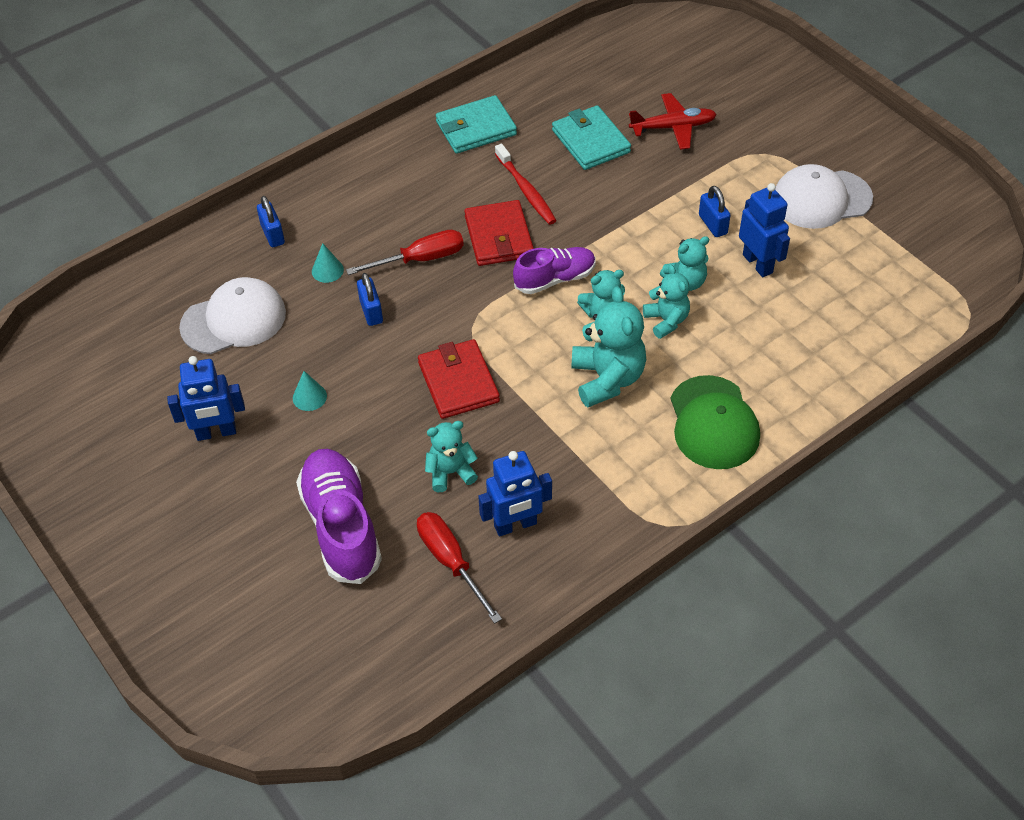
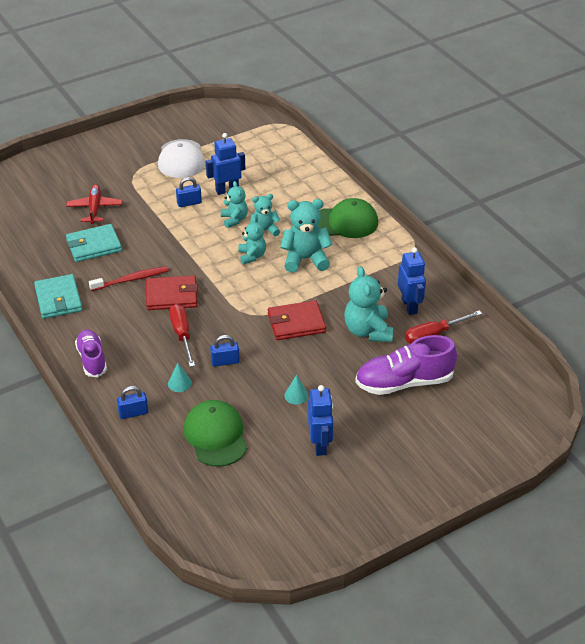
camera: 85 degrees left, 10 degrees down
(234, 320) = (216, 435): white cap -> green cap
(450, 472) = (368, 331): turquoise teddy bear -> turquoise teddy bear, size x1.62
(555, 279) = (217, 273): purple shoe -> purple shoe (92, 359)

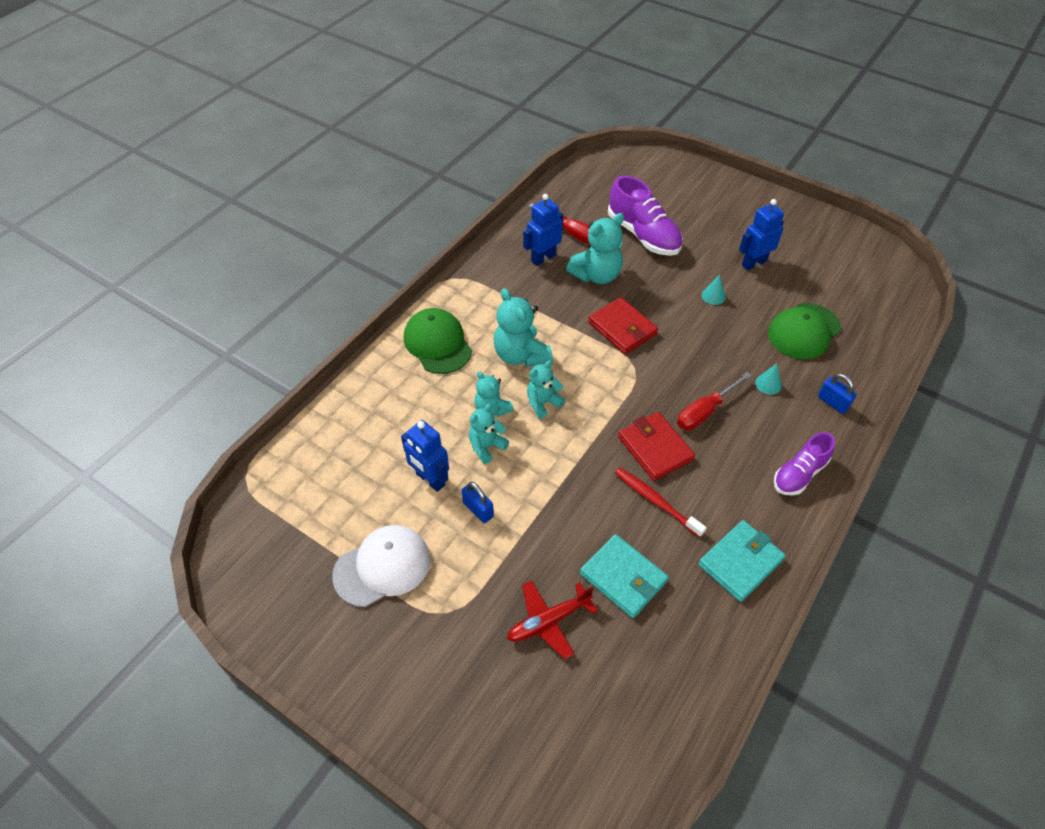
camera: 115 degrees left, 10 degrees up
(225, 362) = (713, 361): blue padlock -> none

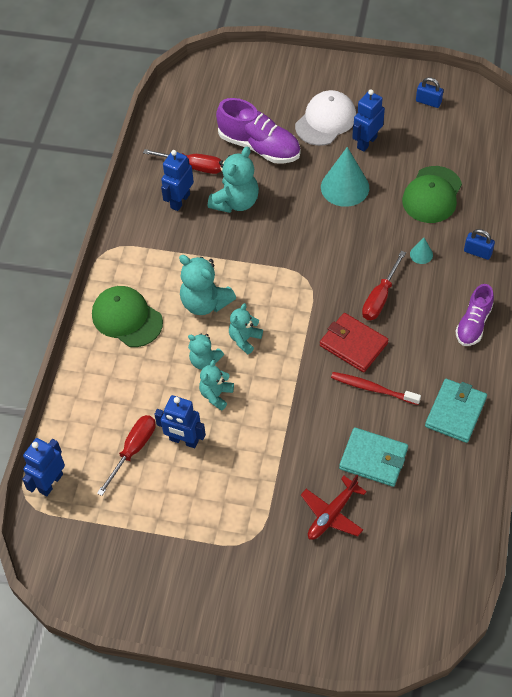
camera: 20 degrees left, 5 degrees up
(278, 471) = (50, 483): none -> blue robot
(375, 470) = (133, 450): none -> red screwdriver
(382, 567) = (182, 525): white cap -> white cap (325, 120)
(478, 510) = (235, 450): blue padlock -> blue padlock (428, 102)
(622, 328) = (280, 246): red wallet -> none
(713, 296) = (345, 187): turquoise cone -> turquoise cone, size x2.19

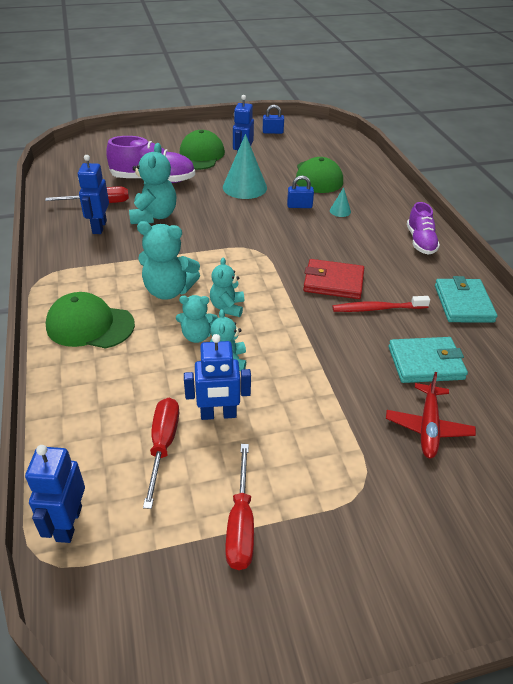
camera: 30 degrees left, 15 degrees down
(325, 120) = (200, 155): white cap -> green cap
(380, 297) = (330, 245): red screwdriver -> red screwdriver (241, 523)
(477, 252) = (382, 199): blue padlock -> blue padlock (299, 206)

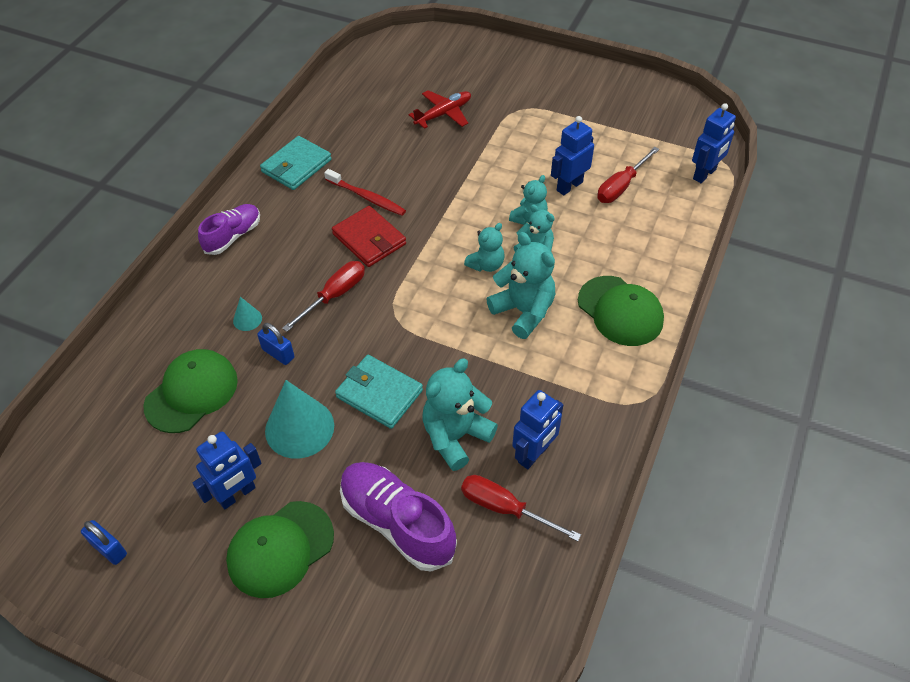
camera: 140 degrees left, 10 degrees up
(218, 414) = (569, 186): blue robot -> blue robot turned 75 degrees counterclockwise
(241, 523) = (604, 127): red screwdriver -> red screwdriver (334, 295)
(425, 363) = (391, 144): turquoise wallet -> turquoise wallet (379, 394)

